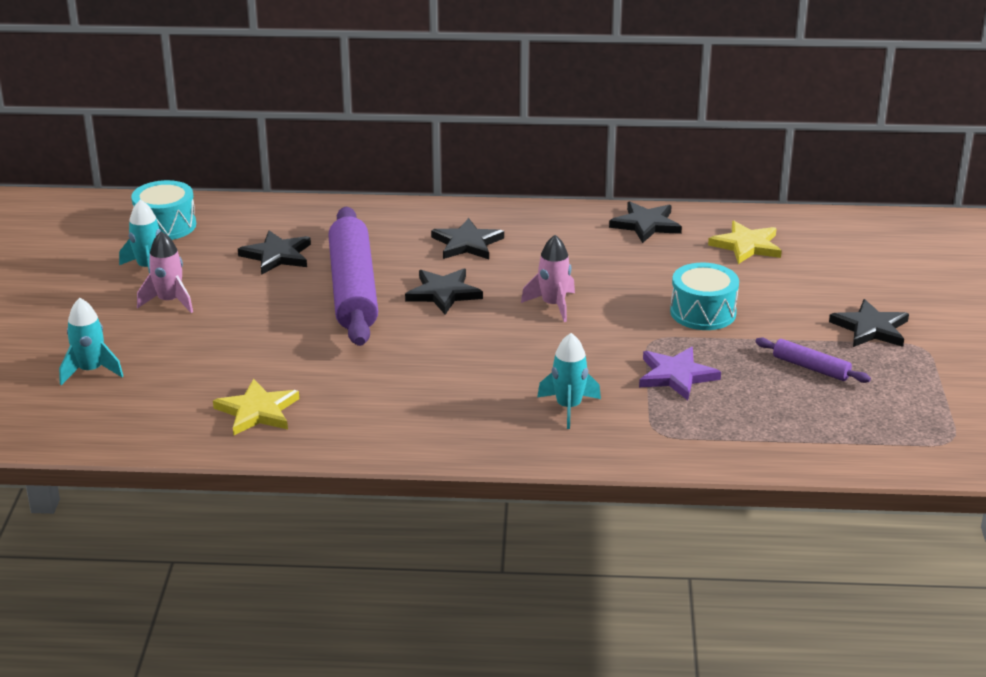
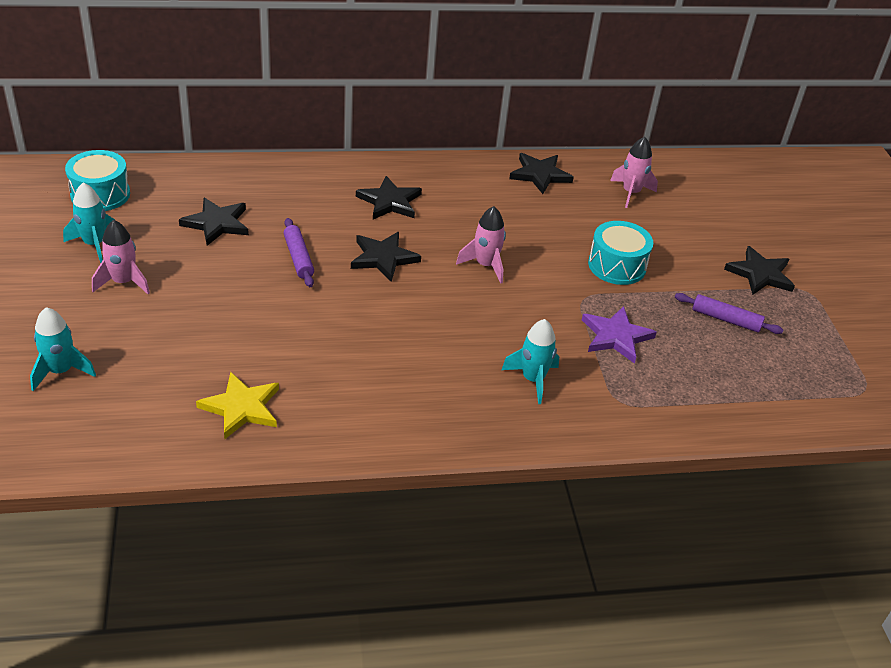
camera: 15 degrees left, 10 degrees up
(353, 289) = (298, 258): purple rolling pin -> purple rolling pin, size x0.45
(747, 246) = (631, 193): yellow star -> pink rocket

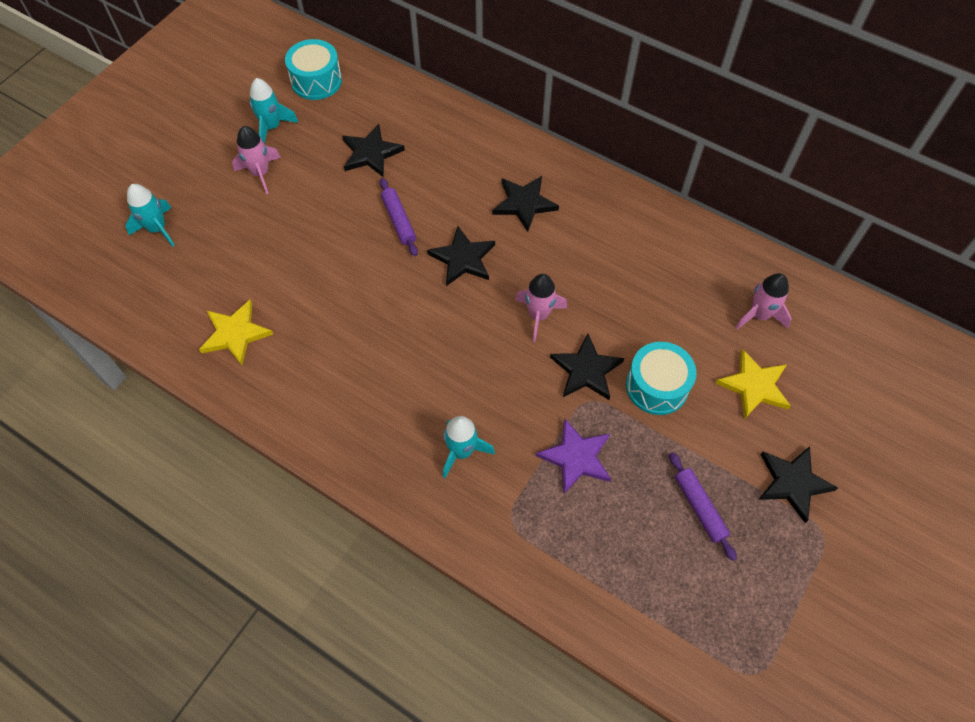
camera: 45 degrees right, 20 degrees up
(298, 258) = (399, 221): purple rolling pin -> purple rolling pin turned 45 degrees counterclockwise
(540, 175) = (689, 246): black star -> black star (586, 370)
(675, 234) = (754, 386): none -> yellow star

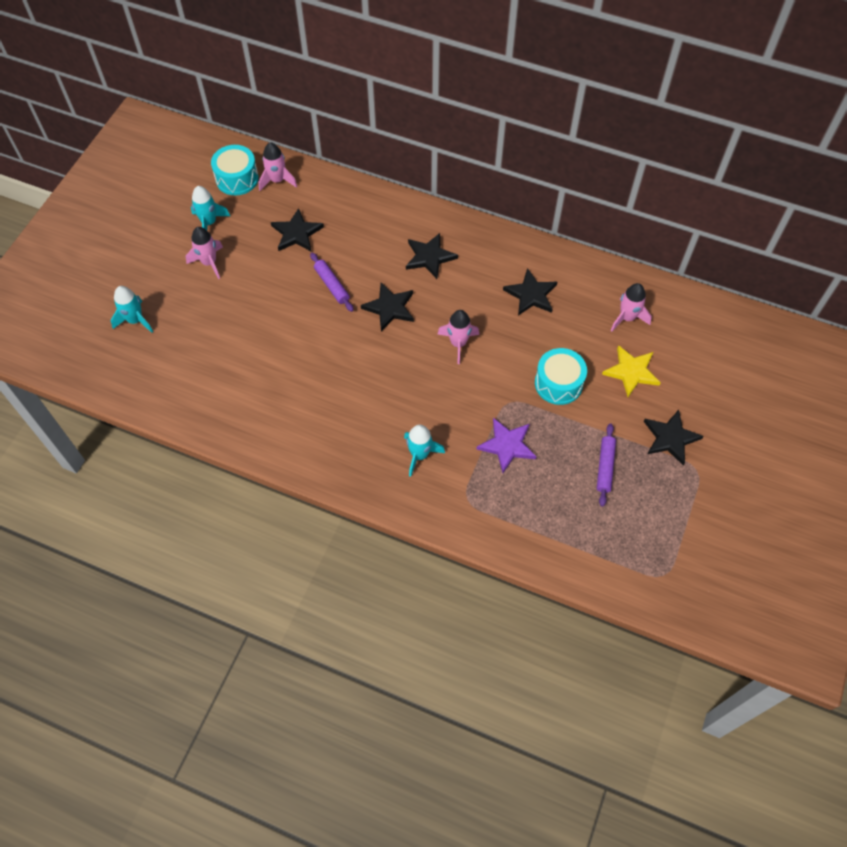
camera: 10 degrees left, 0 degrees up
(235, 334) = (221, 394): yellow star -> none
(362, 89) = (277, 180): none -> pink rocket
(586, 370) = (502, 379): black star -> black star (531, 295)
(699, 507) = (605, 467): purple rolling pin -> purple rolling pin turned 45 degrees clockwise

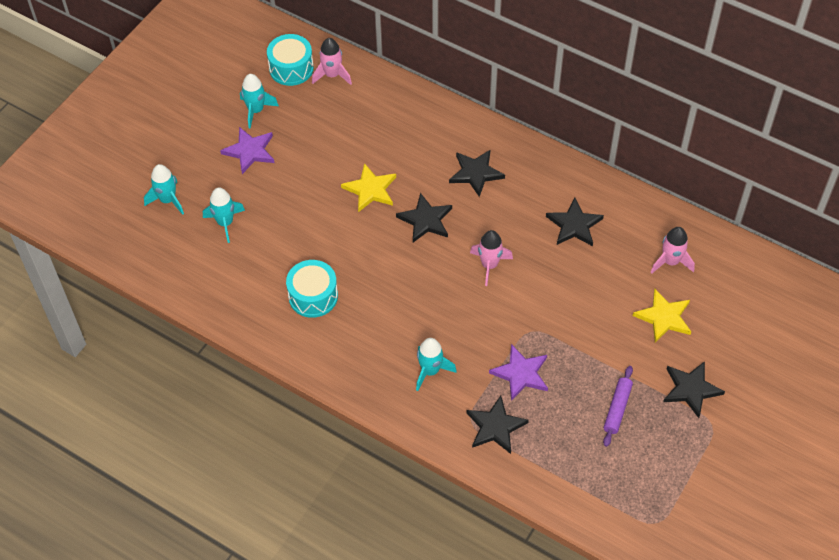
camera: 10 degrees right, 5 degrees down
(195, 335) = (225, 223): none -> turquoise rocket
(209, 262) = (250, 151): pink rocket -> purple star
(297, 233) = (343, 132): black star -> black star (495, 427)
(332, 285) = (370, 189): purple rolling pin -> yellow star
(558, 383) = (585, 319): turquoise drum -> turquoise drum (313, 296)

